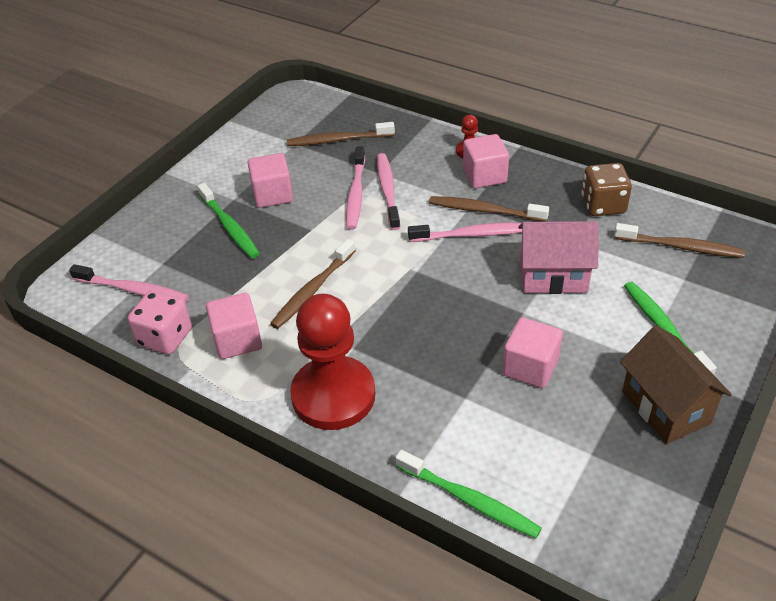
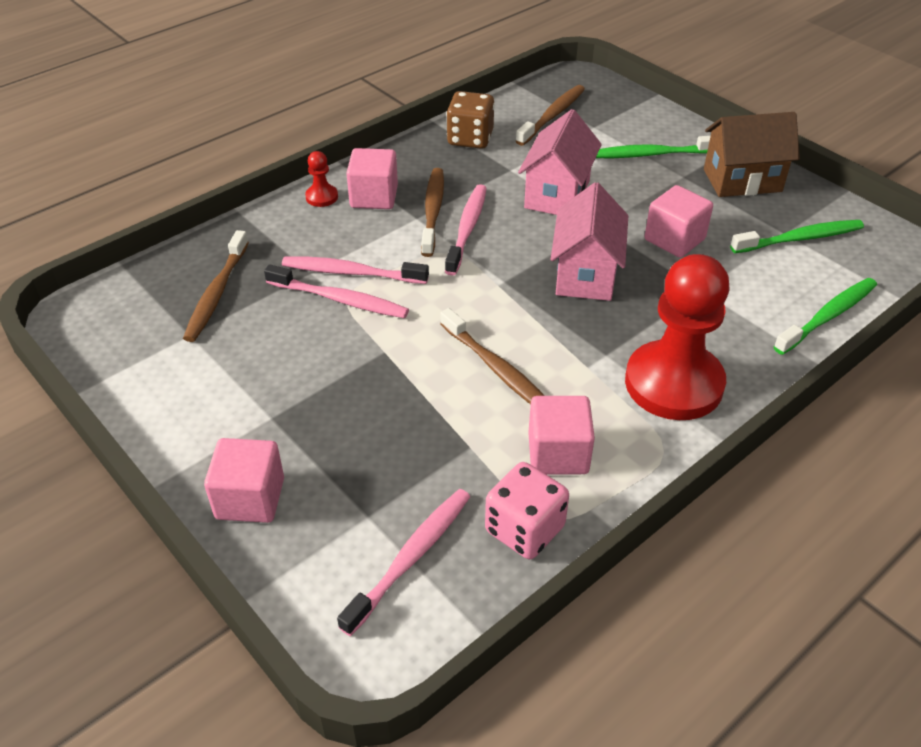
camera: 75 degrees left, 0 degrees up
(229, 227) = (331, 430): green toothbrush -> green toothbrush (800, 239)
(272, 195) = (290, 375): pink cube -> pink cube (250, 498)
(448, 316) = (585, 274): none -> pink house
(484, 210) = (433, 211): brown toothbrush -> brown toothbrush turned 150 degrees clockwise

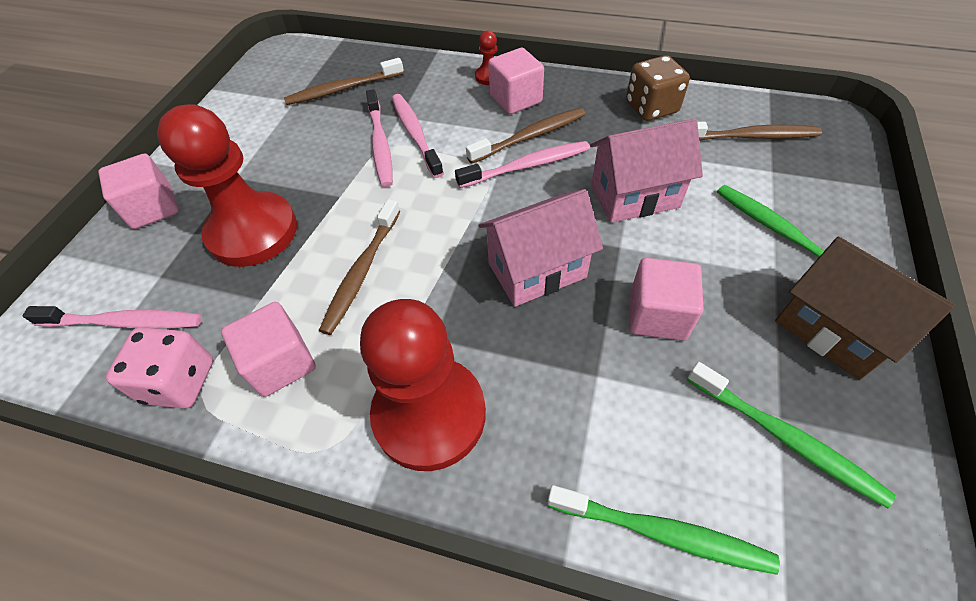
camera: 60 degrees right, 10 degrees up
(373, 427) = (253, 232): none -> red pawn

